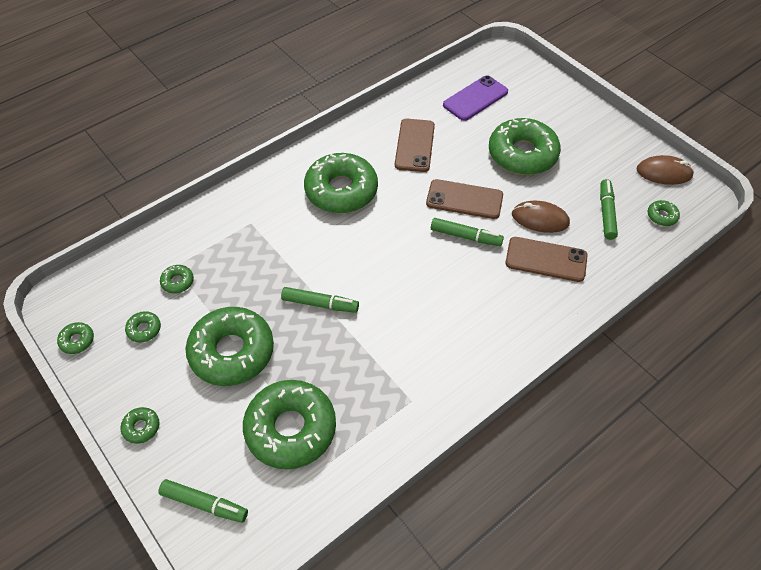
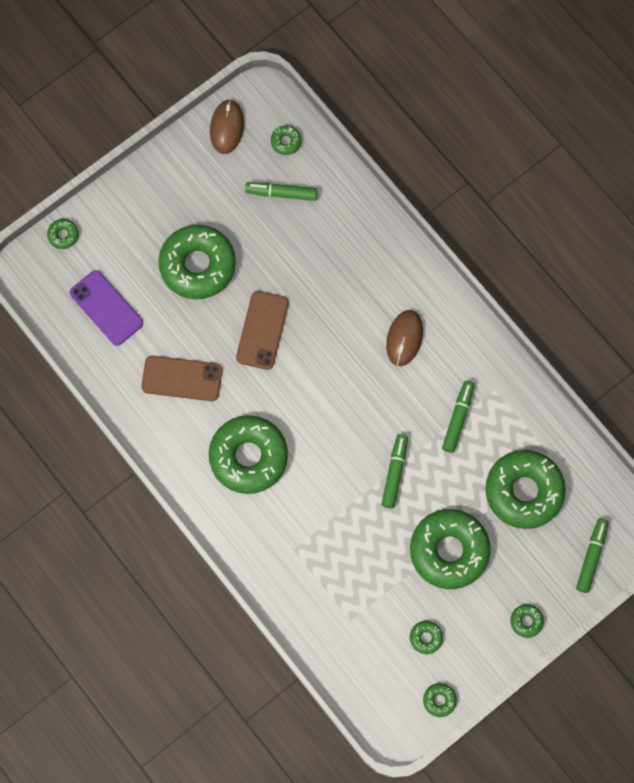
camera: 90 degrees left, 20 degrees up
(177, 282) = (369, 614): green donut -> green donut (63, 235)
(466, 236) = (311, 332): green marker -> green marker (458, 418)
(540, 219) = (289, 258): brown mouse -> brown mouse (404, 338)
(546, 259) = (340, 259): brown phone -> none

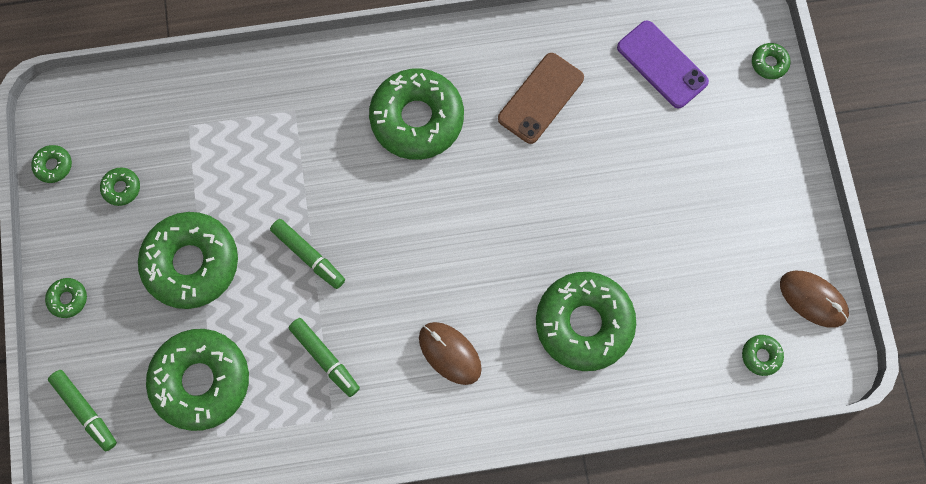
camera: 120 degrees right, 0 degrees up
(106, 308) = (662, 64): purple phone -> purple phone turned 60 degrees clockwise
(198, 265) = (660, 180): green donut -> green donut (584, 323)
(262, 330) = (547, 207): brown phone -> none
(281, 193) = (698, 315): green marker -> none

